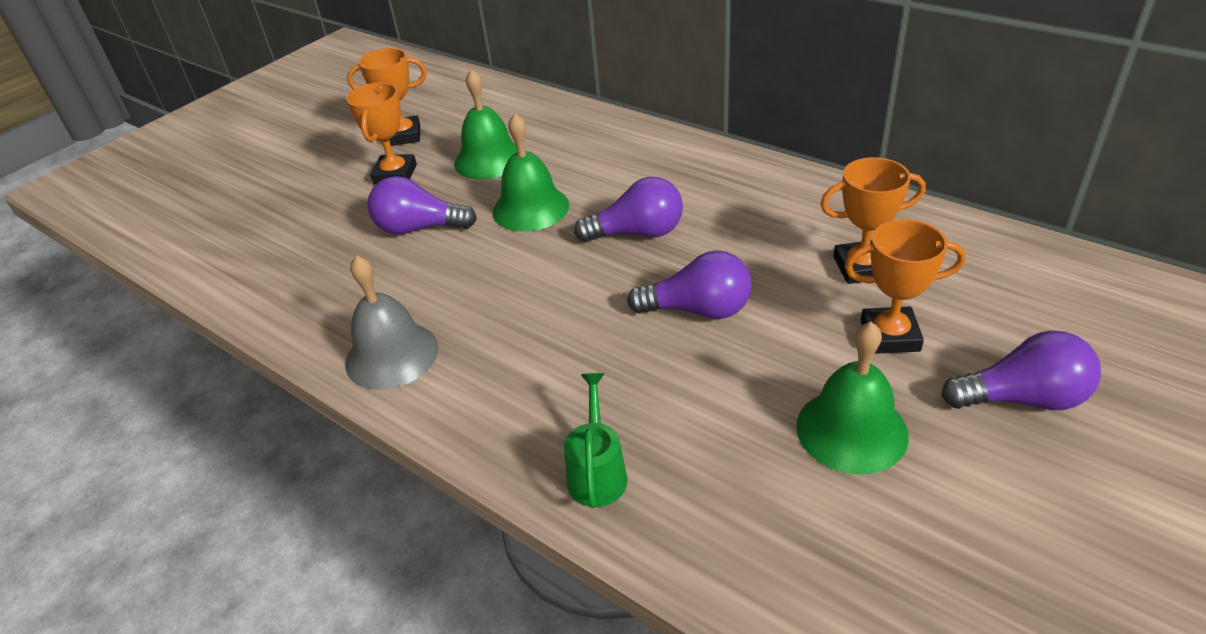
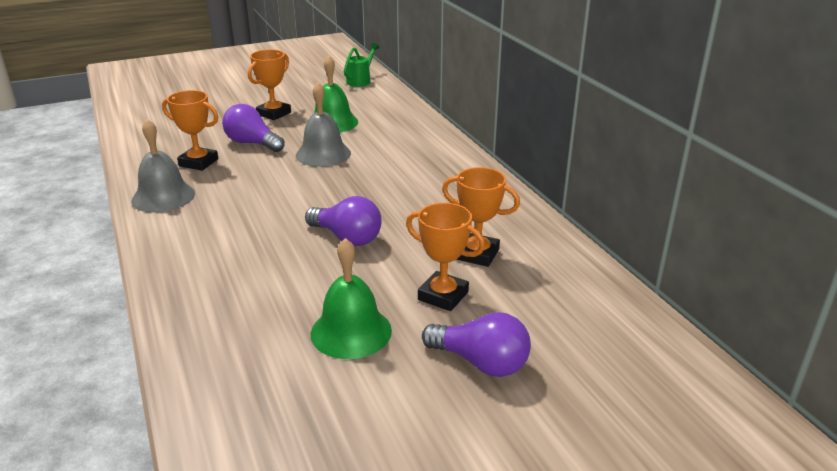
camera: 25 degrees right, 10 degrees down
(403, 136) = (302, 96): orange trophy -> orange trophy (198, 162)
(530, 208) = (323, 154): green bell -> grey bell
(597, 472) = (190, 290): green watering can -> green watering can (361, 81)
(637, 233) = (365, 187): purple light bulb -> none

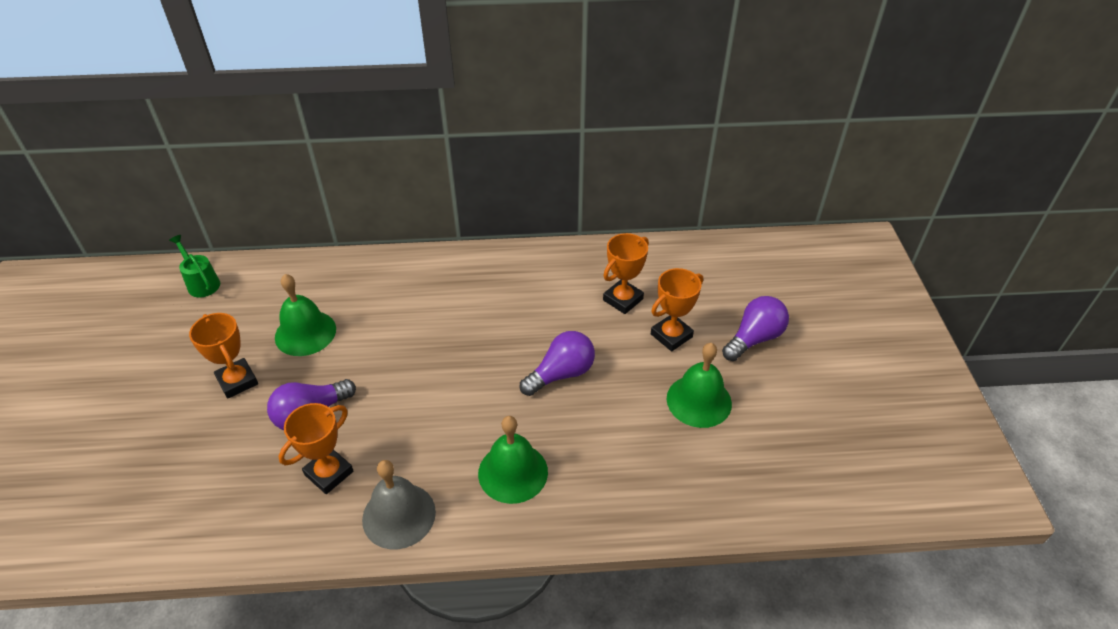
camera: 70 degrees left, 15 degrees up
(217, 236) = (513, 472): none -> green bell
(323, 154) = (381, 357): grey bell -> none

